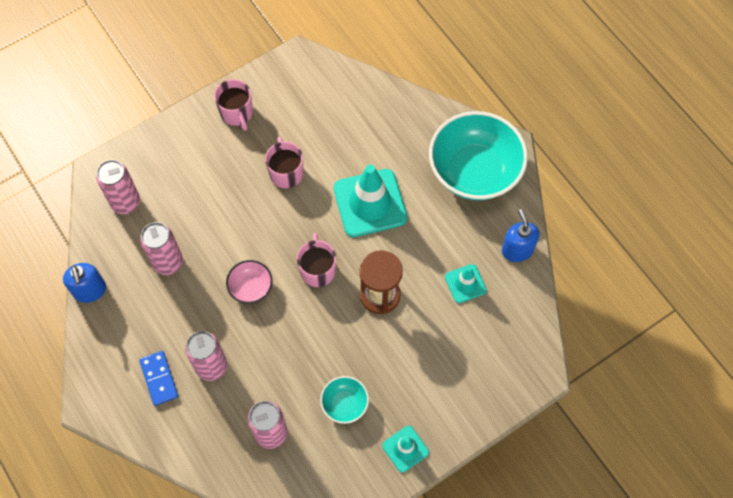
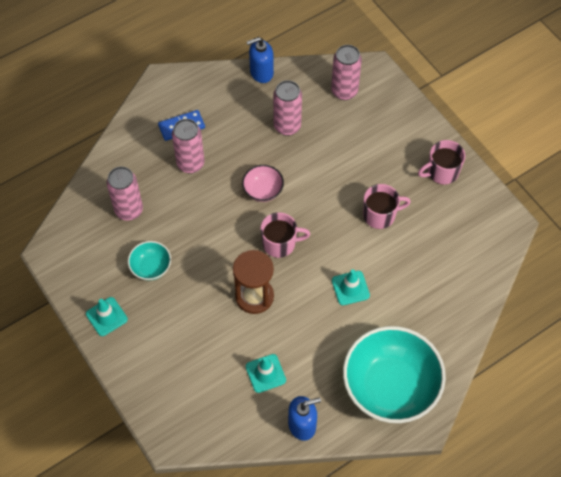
camera: 90 degrees right, 5 degrees down
(370, 203) = (350, 288): turquoise traffic cone -> turquoise traffic cone, size x0.52

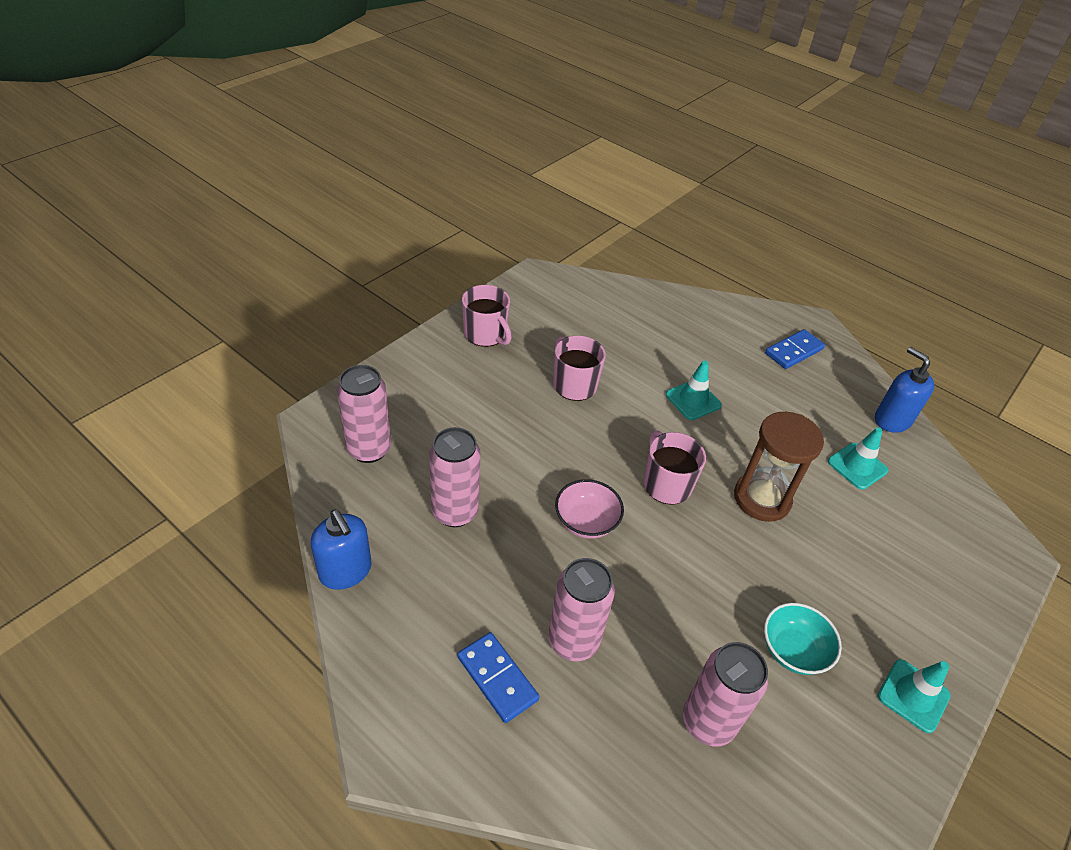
camera: 110 degrees left, 15 degrees down
(390, 387) = (794, 351): turquoise bowl -> blue domino

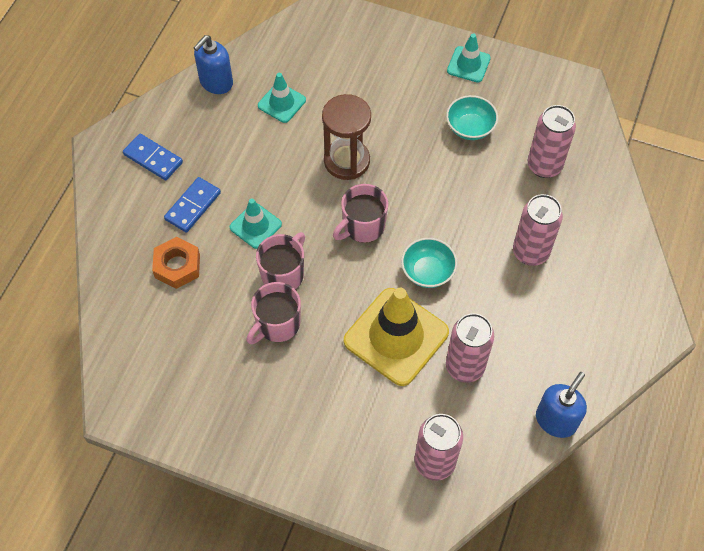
camera: 105 degrees left, 15 degrees up
(486, 334) = (239, 425): pink mug -> pink mug (283, 274)
(497, 678) = (580, 288): blue domino -> blue domino (193, 206)
(519, 466) = (396, 336): none -> yellow traffic cone
(586, 522) = (427, 272): pink bowl -> turquoise bowl
(663, 338) = (177, 266): none -> orange nut

